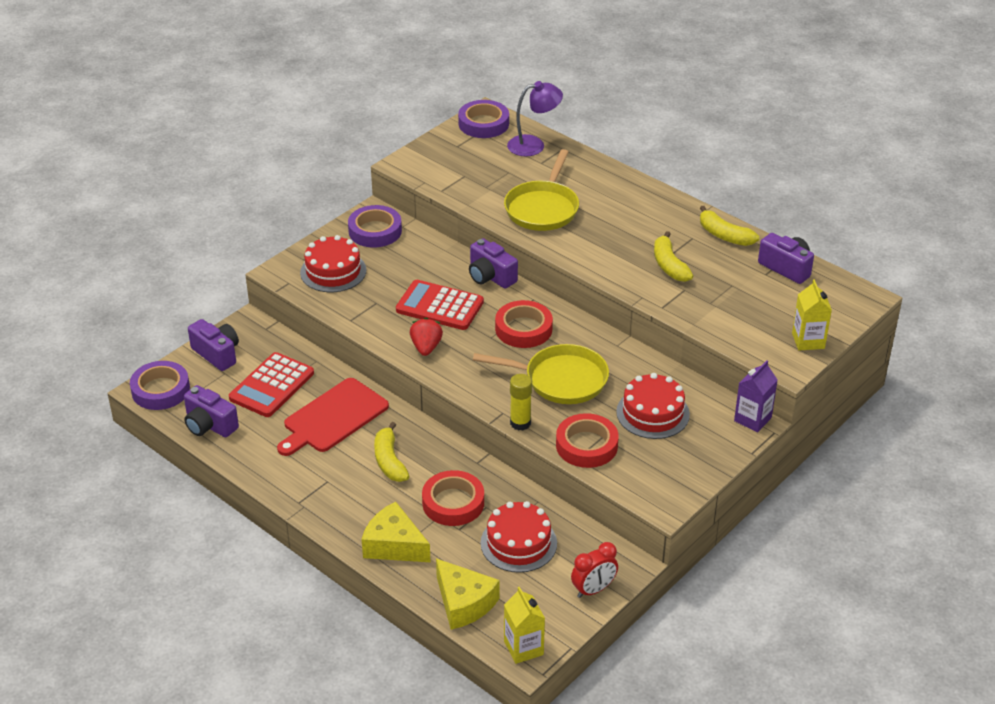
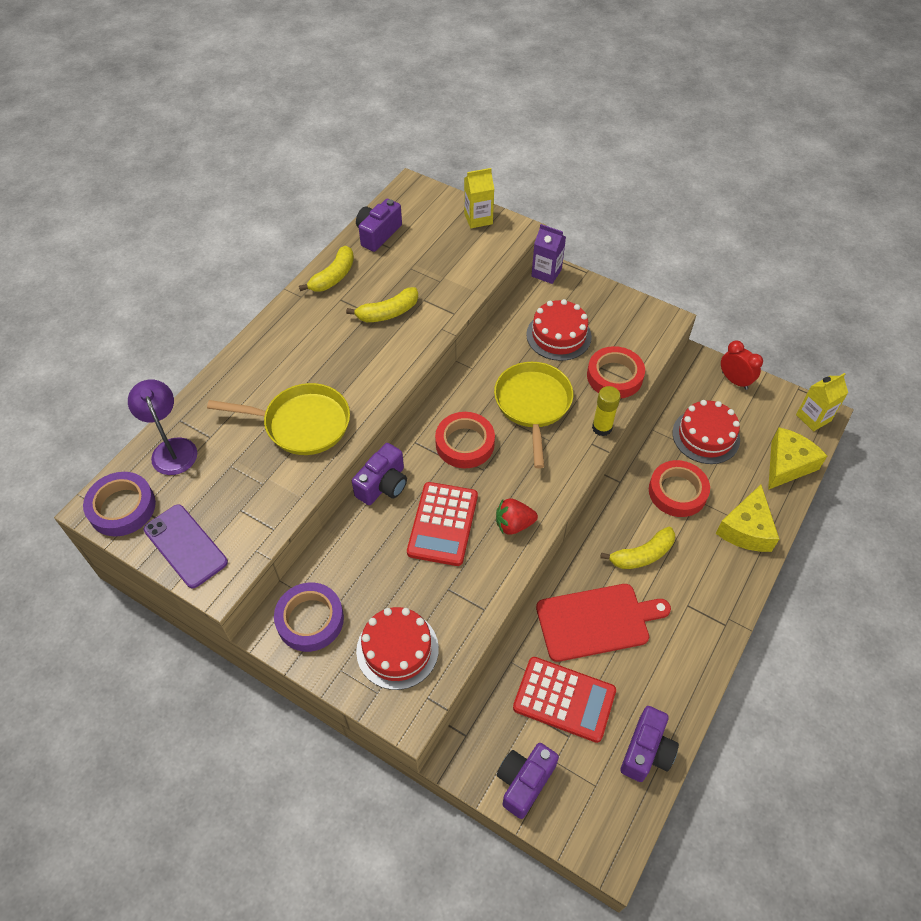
camera: 100 degrees left, 15 degrees up
(160, 390) = (605, 833): purple tape -> none
(333, 417) = (596, 621): red cutting board -> red cutting board turned 45 degrees counterclockwise
(439, 151) = (185, 546): none -> purple phone

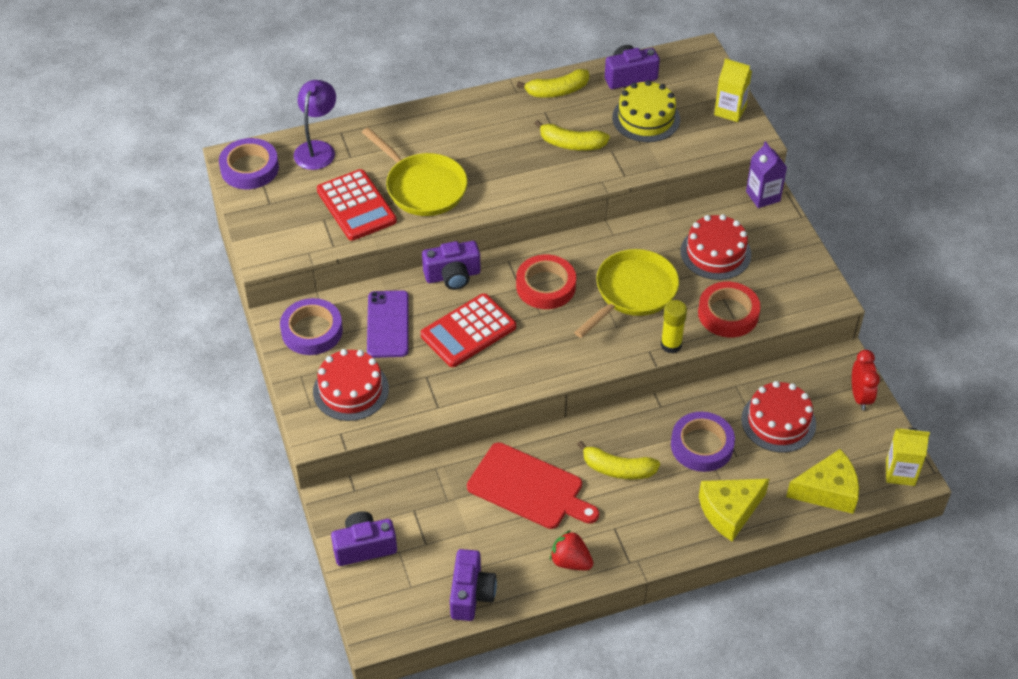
camera: 40 degrees right, 5 degrees down
(185, 546) = (266, 219): purple phone -> purple phone (387, 324)
(423, 259) = (646, 118): none -> yellow cake
(514, 524) = (521, 366): red strawberry -> red strawberry (570, 561)
(564, 699) = (447, 519): red calculator -> red calculator (356, 206)
(646, 751) = (471, 594): purple camera -> purple camera turned 60 degrees counterclockwise
(677, 492) = (702, 445): red tape -> purple tape

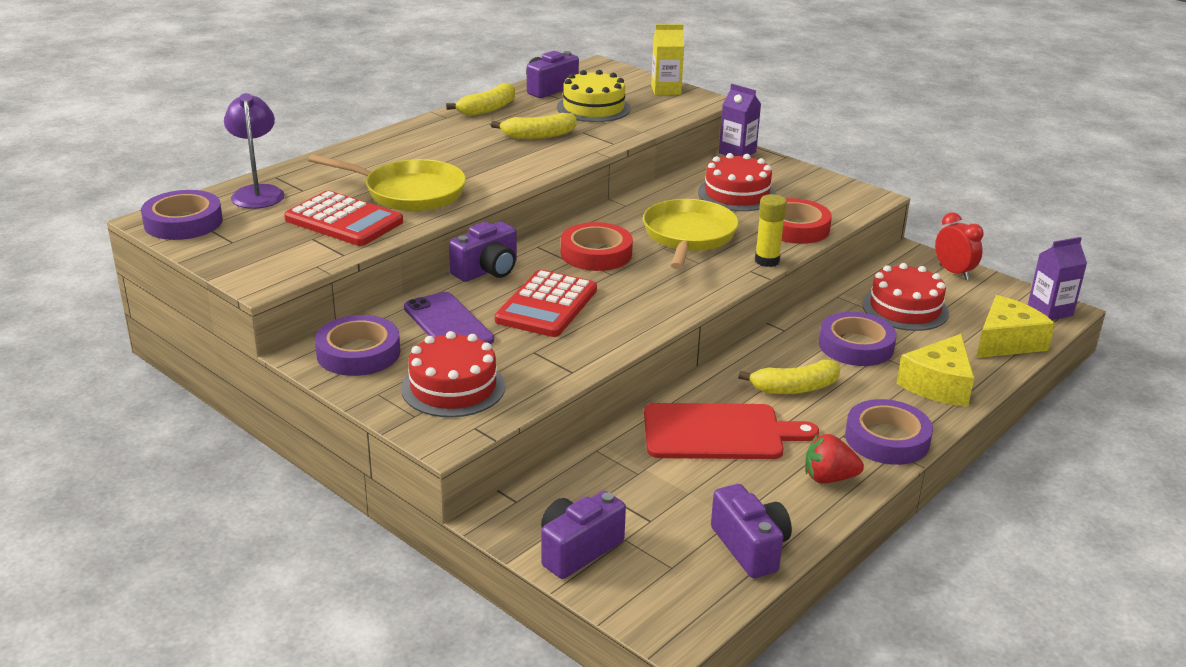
camera: 30 degrees left, 20 degrees down
(642, 545) = (887, 439): none -> purple tape
(900, 472) = (1050, 310): yellow carton -> purple carton

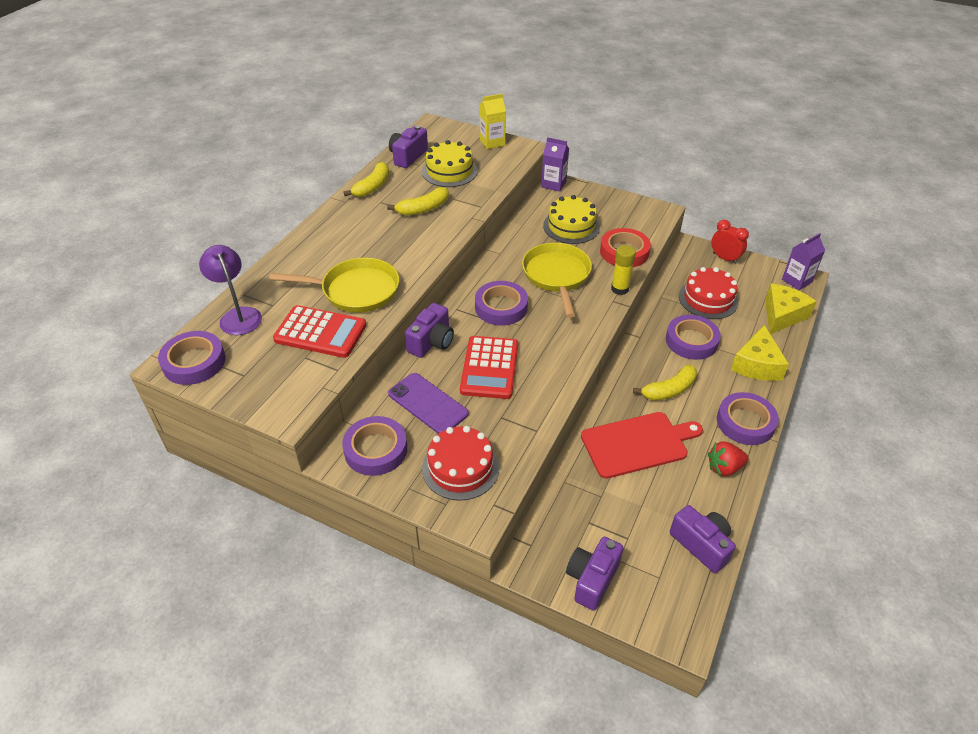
camera: 15 degrees left, 15 degrees up
(596, 253) = (501, 307): red tape -> purple tape
(737, 194) = (571, 226): red cake -> yellow cake

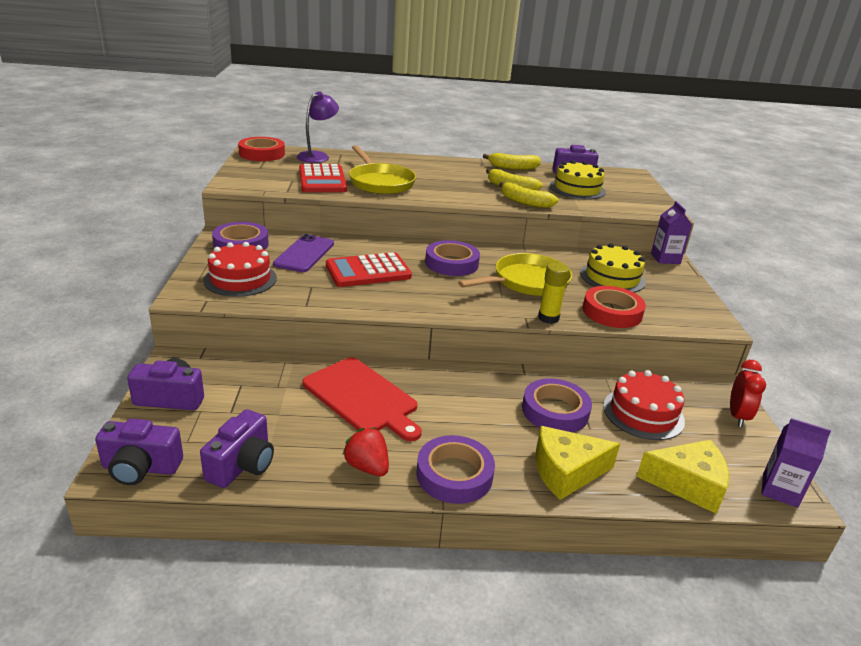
camera: 60 degrees right, 15 degrees down
(194, 362) = (262, 154): purple tape -> red tape
(431, 342) = (378, 243): purple camera -> purple camera (141, 468)
(492, 142) = (649, 198): yellow carton -> none
(669, 390) = (459, 406): yellow banana -> yellow banana (524, 202)

